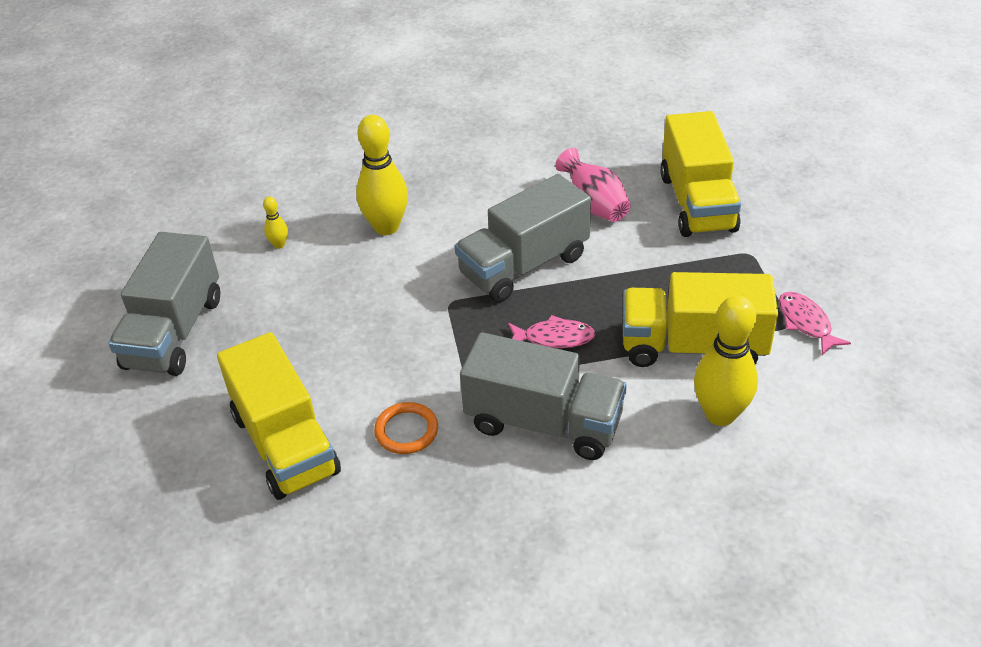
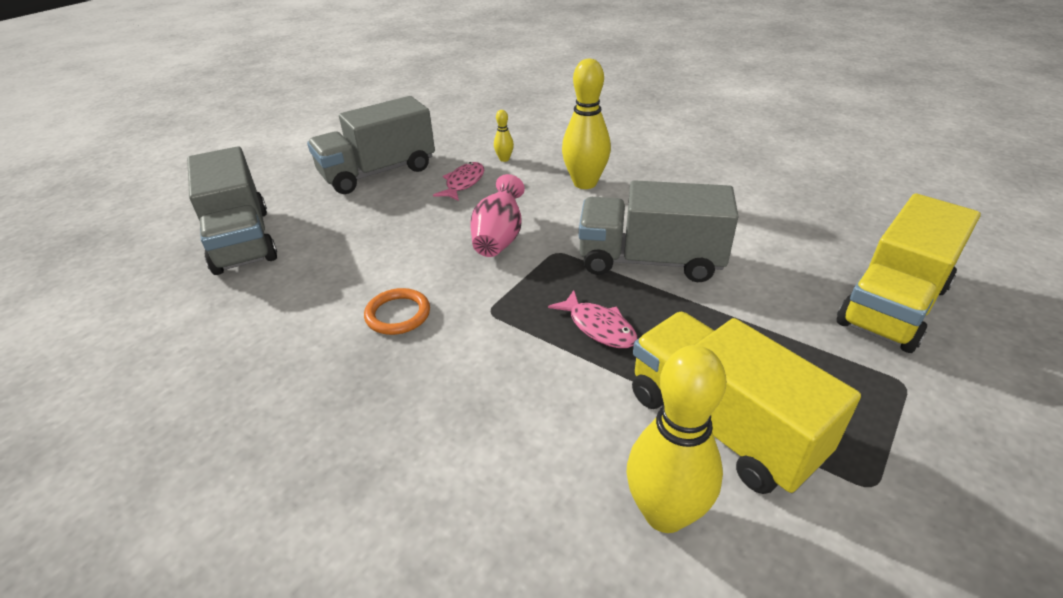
camera: 45 degrees right, 5 degrees down
(285, 443) = (325, 269): yellow truck -> none
(543, 423) = (494, 385): grey truck -> grey truck (242, 240)
(594, 205) = (775, 253): pink vase -> pink vase (499, 238)
(806, 323) = (899, 500): pink fish -> pink fish (463, 183)

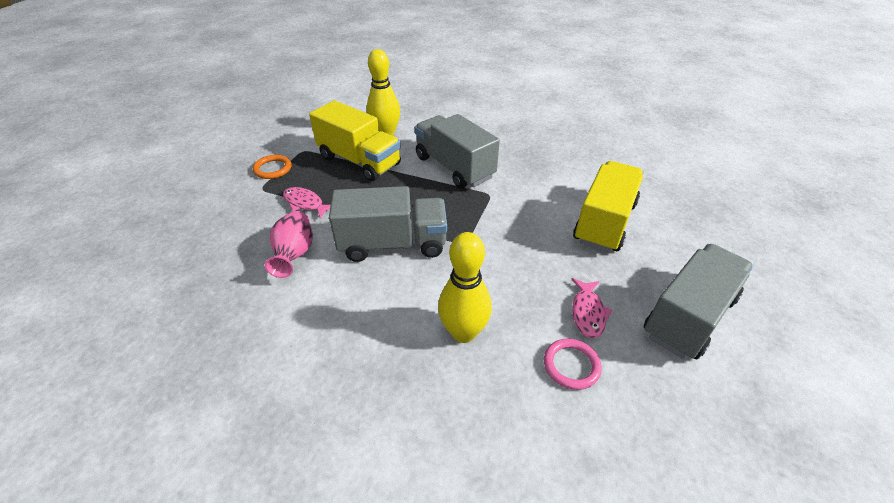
camera: 165 degrees right, 5 degrees up
(242, 240) = (702, 219): grey truck -> grey truck (454, 167)
(398, 314) = (541, 185): orange ring -> orange ring (273, 169)
(499, 238) = (513, 248): pink vase -> pink vase (294, 254)
(504, 159) = (571, 365): yellow bowling pin -> pink ring
(598, 327) = (422, 194): pink fish -> pink fish (305, 203)
(893, 305) = (234, 232): yellow truck -> yellow truck (604, 222)

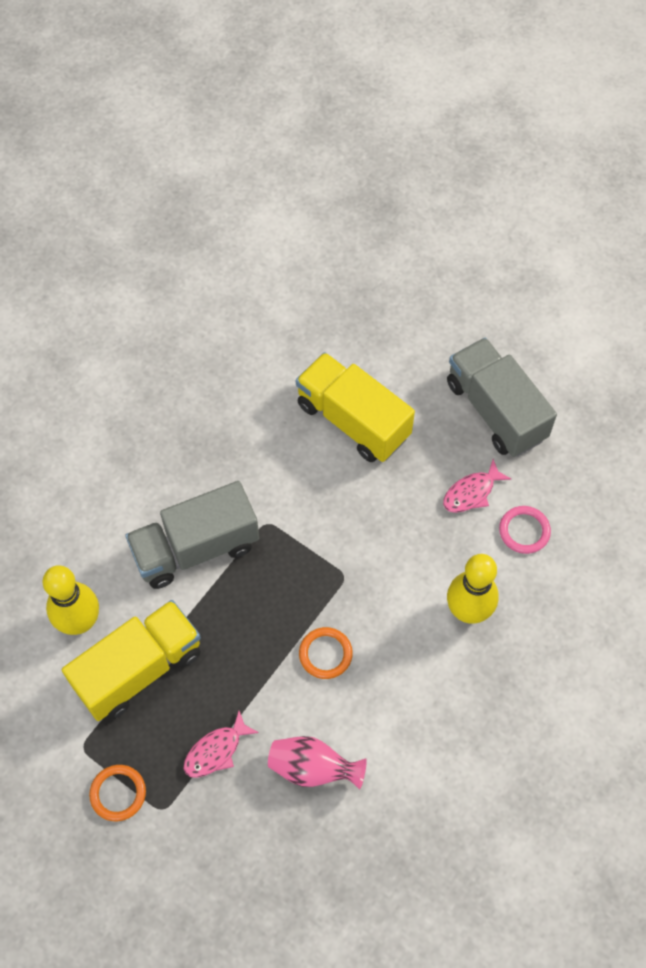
camera: 75 degrees left, 20 degrees up
(393, 244) = (325, 654): grey truck -> orange ring
(588, 313) = (471, 492): pink fish -> pink fish turned 120 degrees clockwise

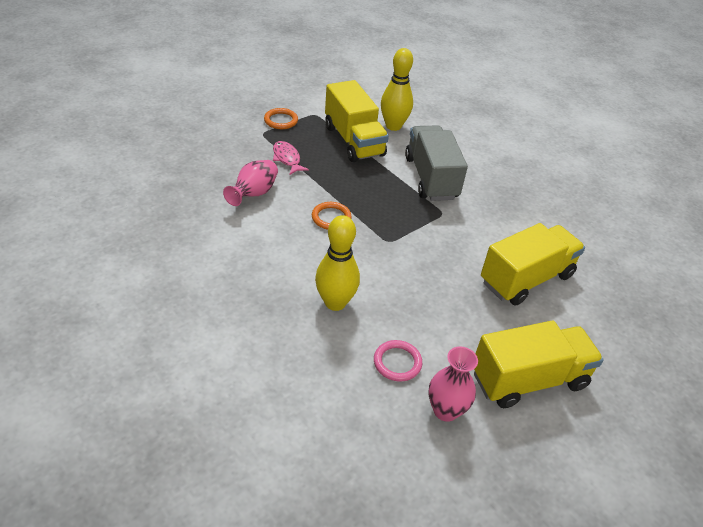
camera: 100 degrees right, 20 degrees down
(471, 492) = (444, 336): pink fish -> none
(495, 410) = (528, 379): grey truck -> yellow truck
(562, 478) = (445, 410): none -> pink vase

